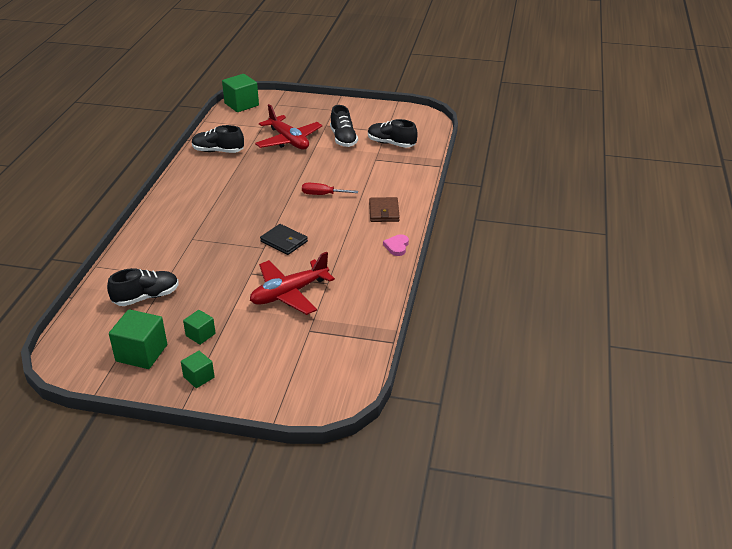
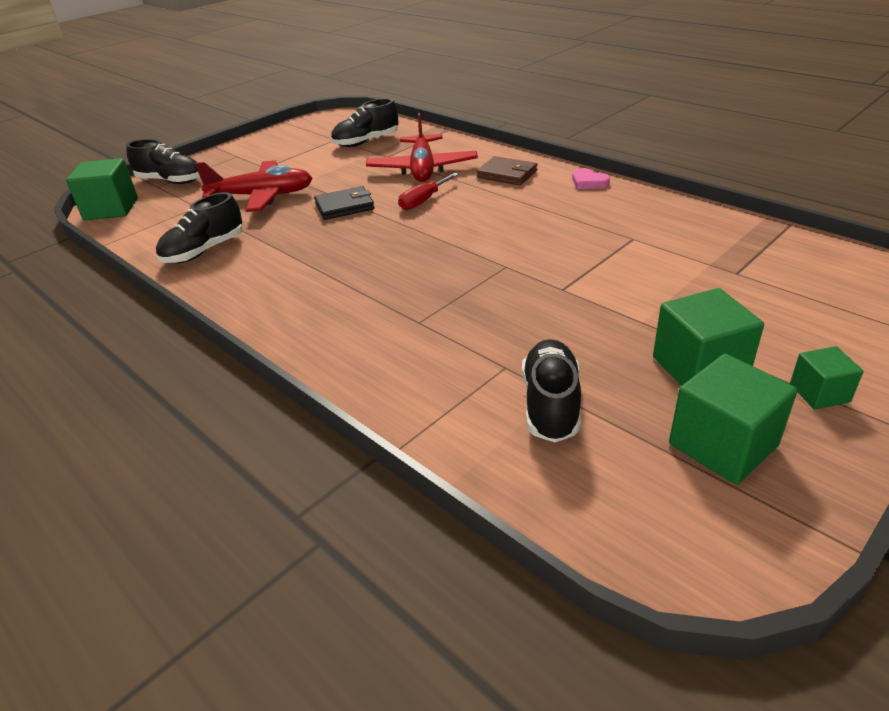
camera: 55 degrees left, 0 degrees up
(200, 335) = (699, 367): green cube -> green cube, size x1.75
(284, 241) = (506, 248): black wallet -> black wallet (344, 206)
(289, 293) = (637, 270): red plane -> red plane (422, 169)
(343, 139) = (313, 164): black shoe -> black shoe (170, 181)

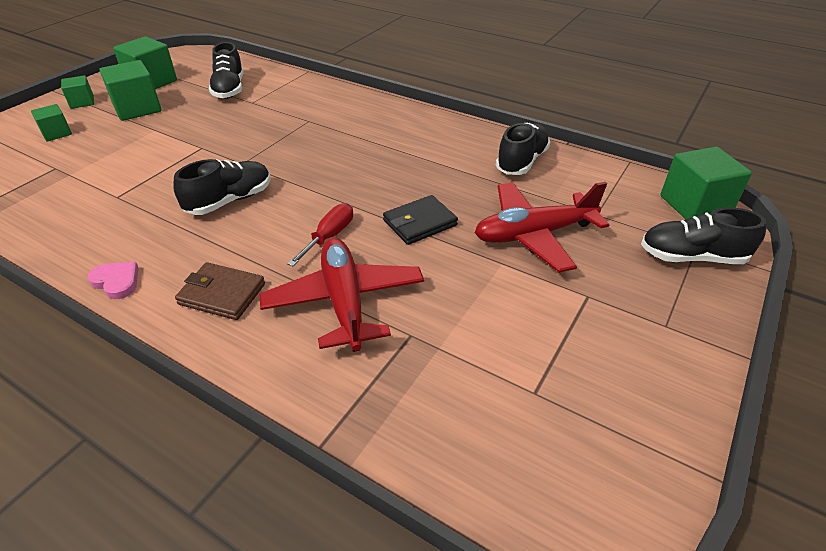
camera: 165 degrees right, 5 degrees up
(366, 142) = (469, 383): black shoe -> black shoe (230, 201)
(792, 325) = (56, 133): none -> green cube

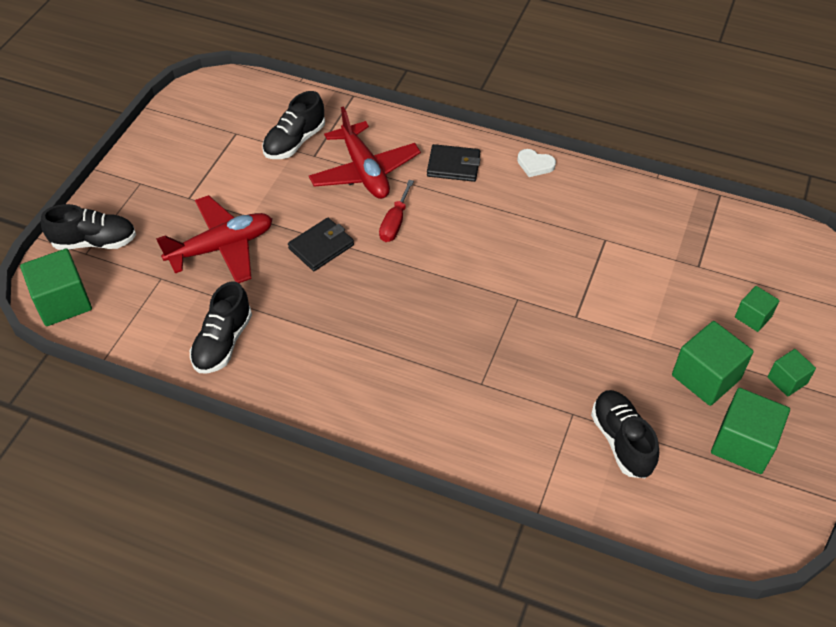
camera: 170 degrees right, 10 degrees up
(117, 282) = (535, 165): pink heart -> white heart
(222, 294) = (453, 165): brown wallet -> black wallet
(230, 201) = (499, 248): black shoe -> black shoe (294, 142)

